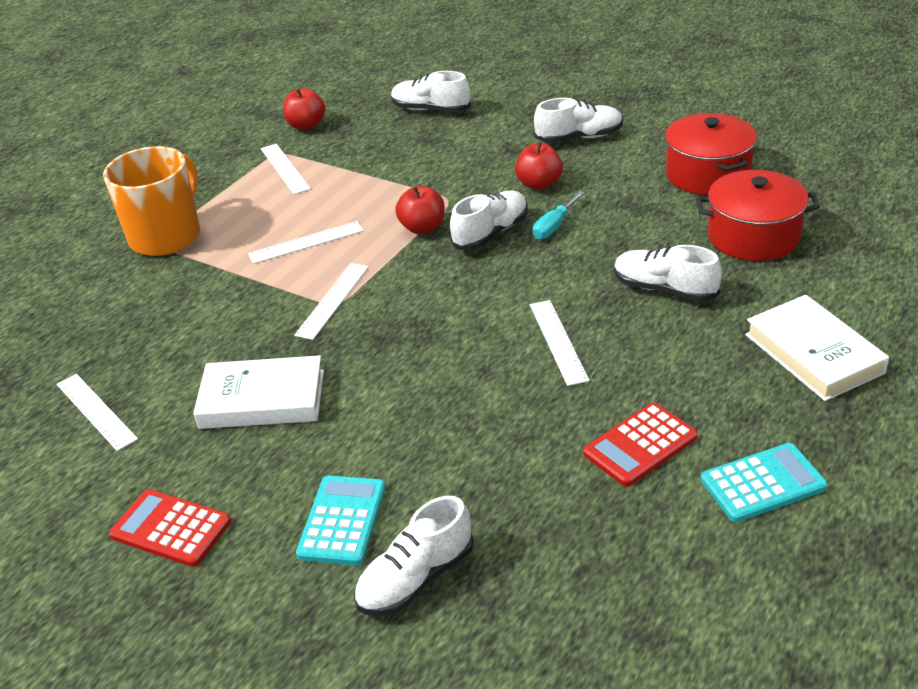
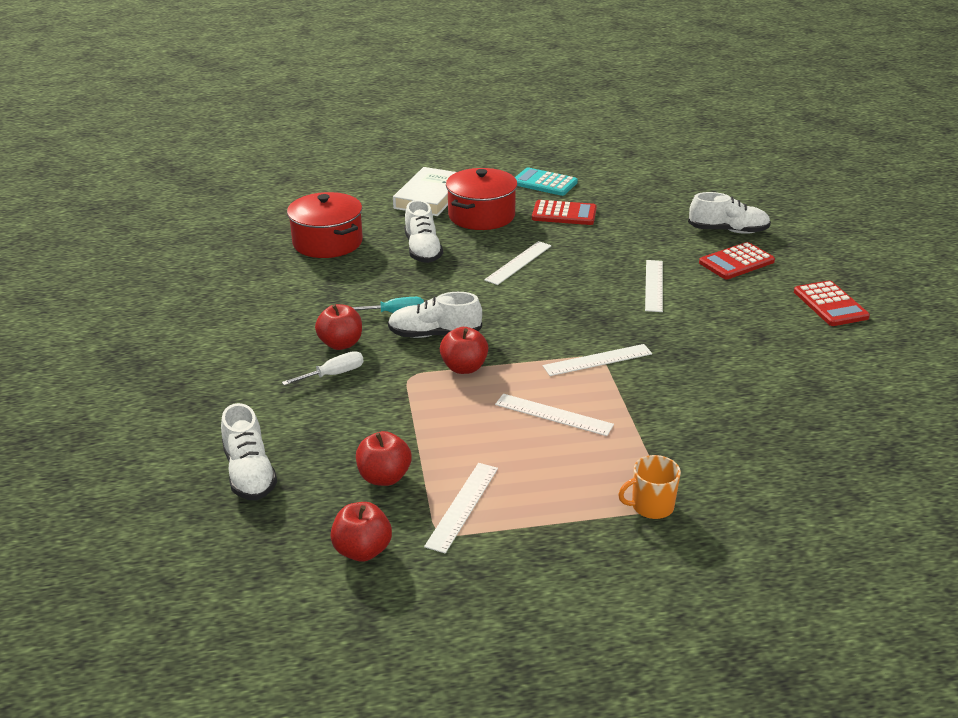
camera: 135 degrees left, 5 degrees down
(96, 411) = (832, 389): white ruler -> white ruler (654, 285)
(166, 236) = (651, 506): orange mug -> orange mug, size x0.49
(262, 399) = (716, 332): white book -> none
(342, 521) = (736, 262): turquoise calculator -> red calculator
(354, 151) = (384, 477): none -> red apple
(498, 168) = (334, 374): none -> white screwdriver
(579, 137) = (240, 357): white shoe -> none
(707, 174) = (255, 281): red pot -> red pot (481, 216)

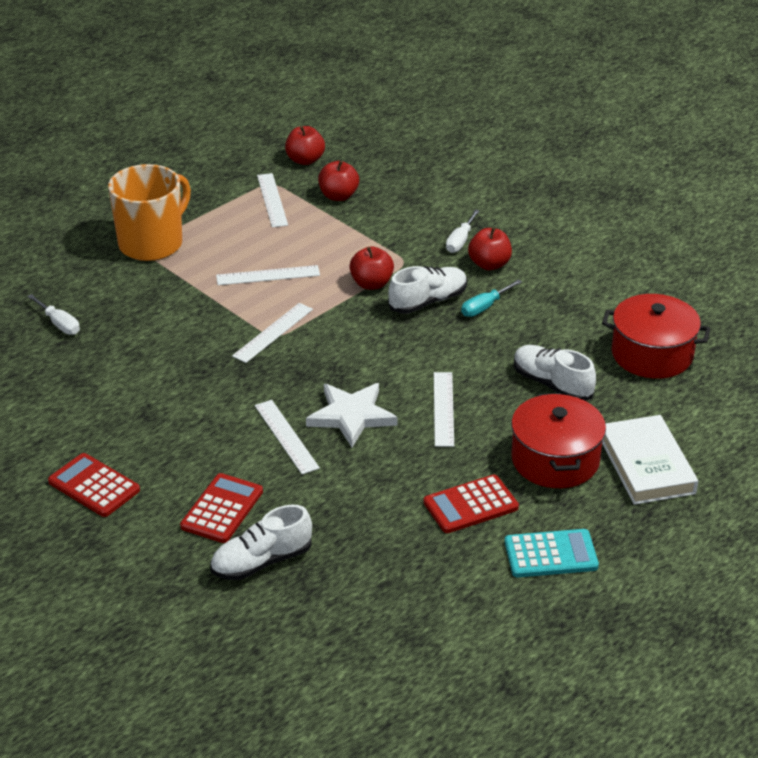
camera: 145 degrees right, 5 degrees up
(250, 473) = (423, 168): white shoe -> none
(591, 281) = (351, 416): none -> white star
(651, 506) = (152, 243): orange mug -> orange mug, size x2.05
(810, 448) = (59, 324): none -> white screwdriver

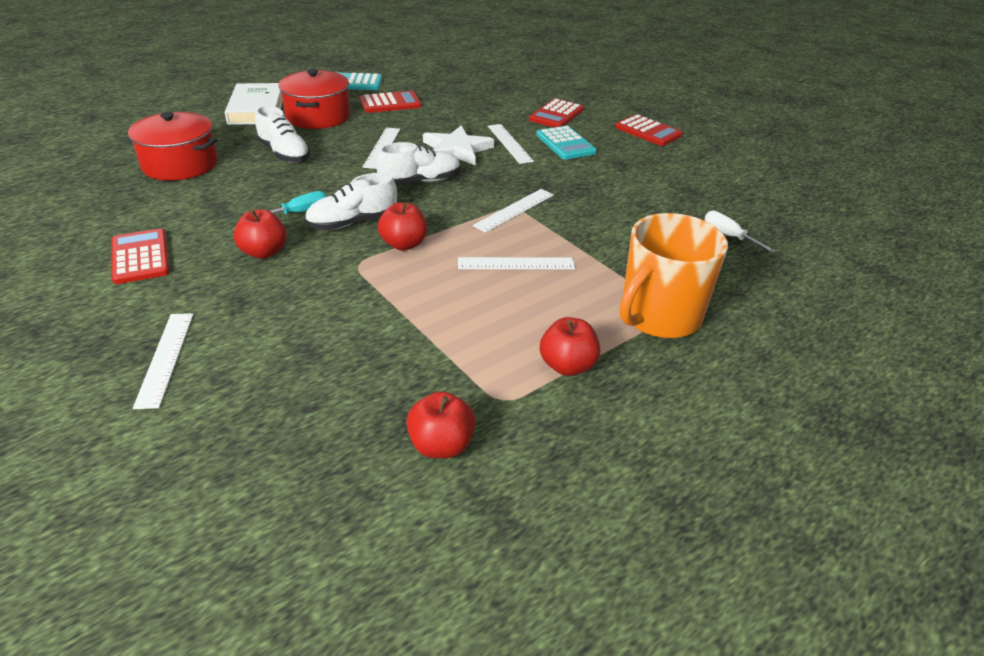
camera: 175 degrees left, 0 degrees up
(213, 444) = (565, 144): none -> turquoise calculator
(261, 562) = (530, 94): white shoe -> white shoe (420, 181)
(272, 200) = (503, 368): white ruler -> white ruler (165, 358)
(338, 196) = (406, 365): red apple -> red apple (567, 366)
(460, 241) = (278, 282): white screwdriver -> none
(587, 250) = (140, 257): none -> red calculator

